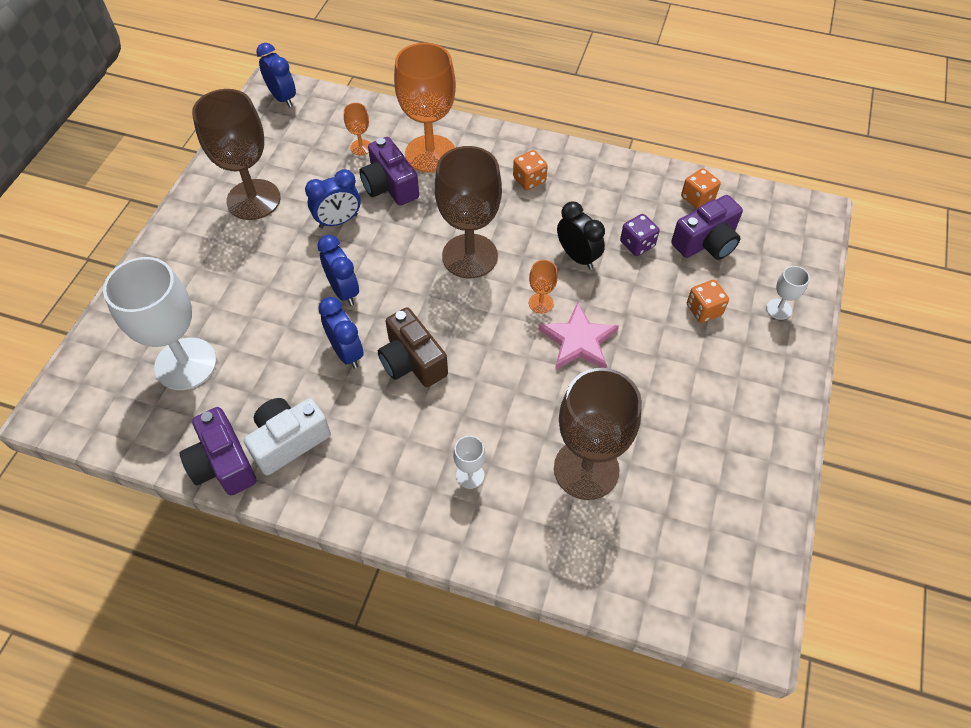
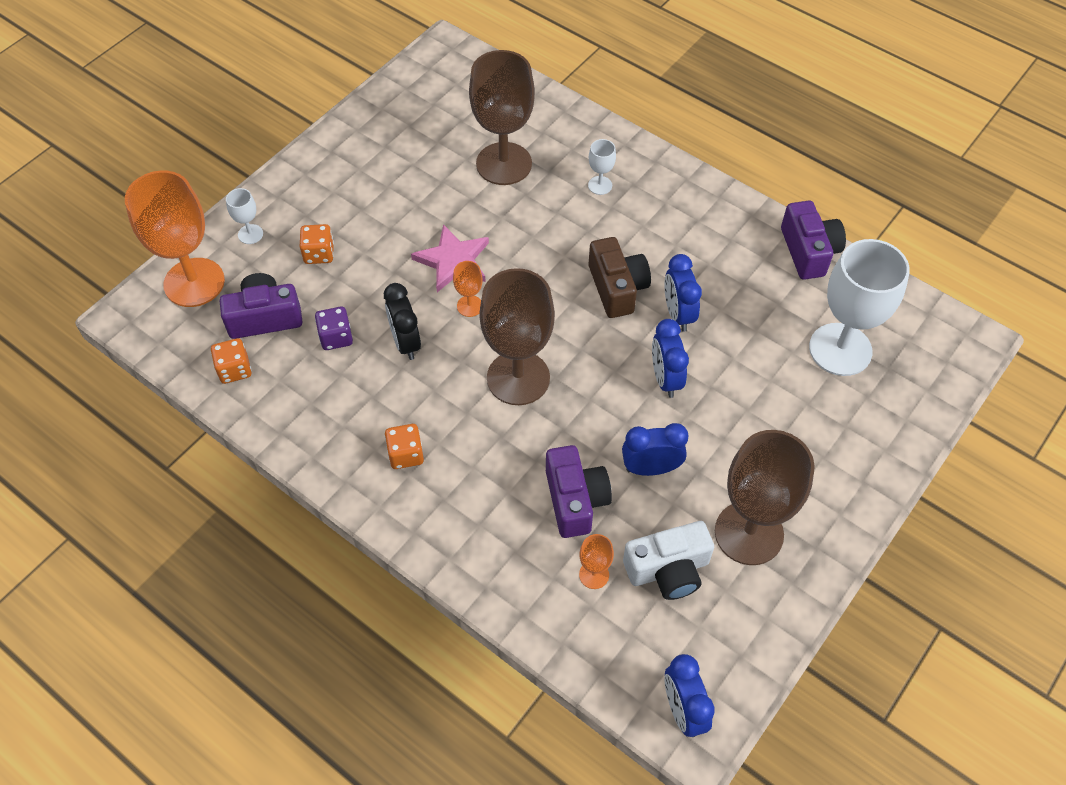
camera: 160 degrees left, 0 degrees up
(289, 441) = (748, 253): white camera -> white camera (668, 570)
(430, 154) = (508, 534): orange goblet -> orange goblet (194, 282)

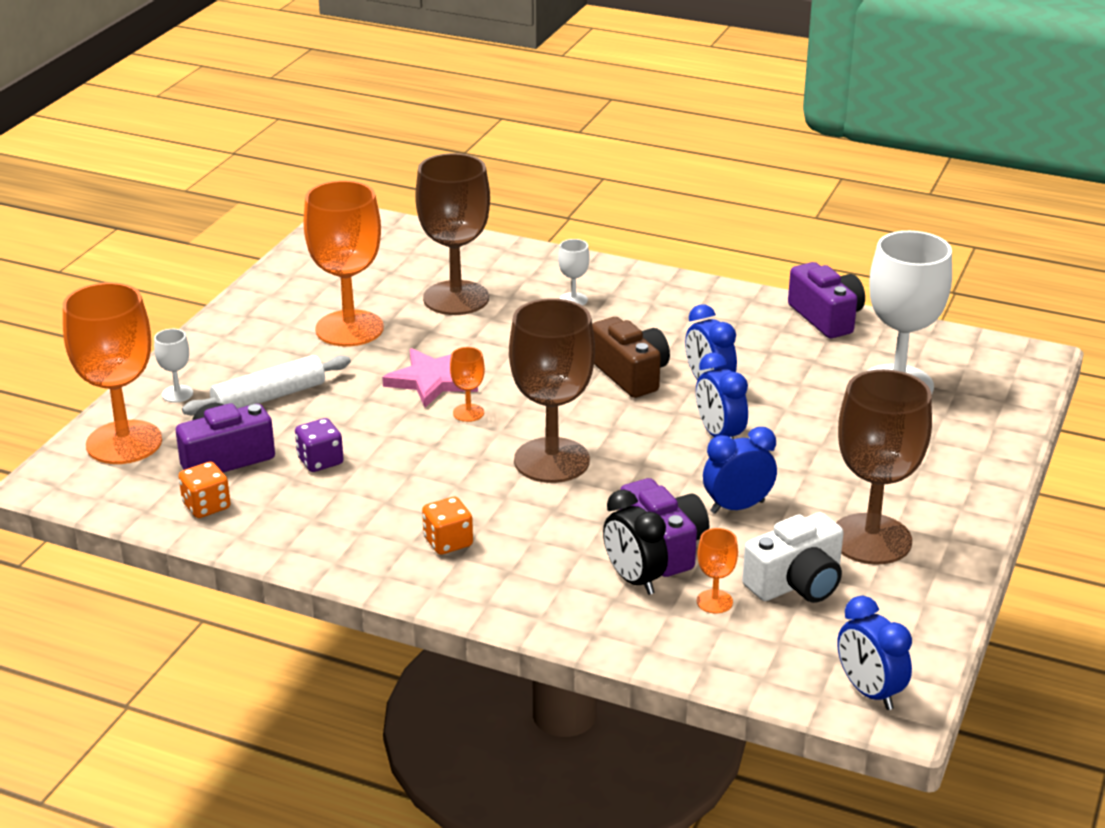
camera: 15 degrees left, 25 degrees down
(319, 254) = (269, 397): orange dice -> white rolling pin
(405, 342) = (406, 452): black clock -> black clock (633, 580)
(406, 184) = (349, 329): none -> orange goblet

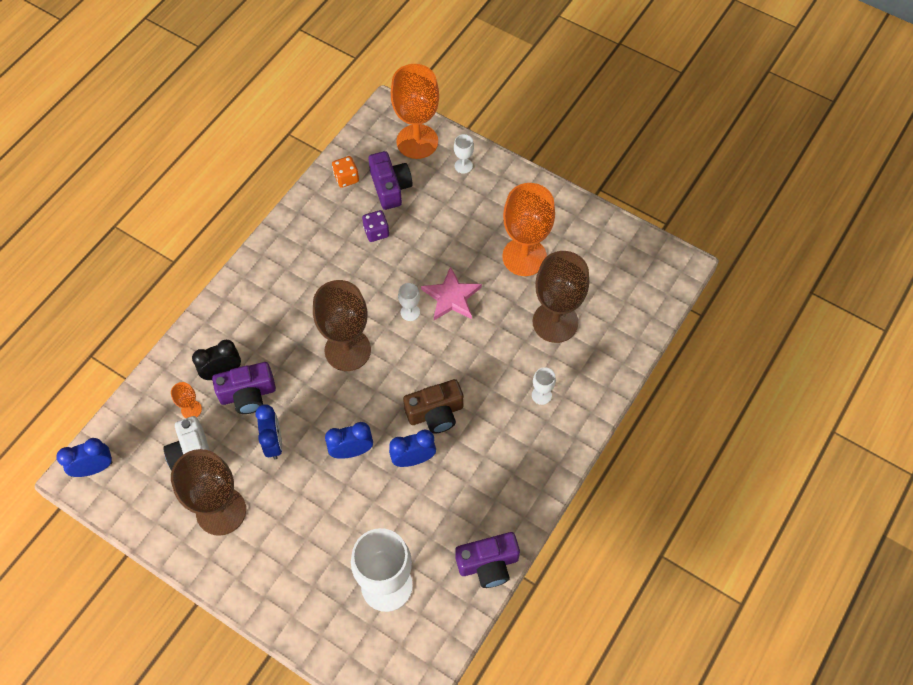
camera: 100 degrees right, 30 degrees up
(269, 397) = (450, 210): white rolling pin -> none
(448, 542) = (282, 287): orange dice -> none
(468, 413) = (410, 312): orange goblet -> white goblet

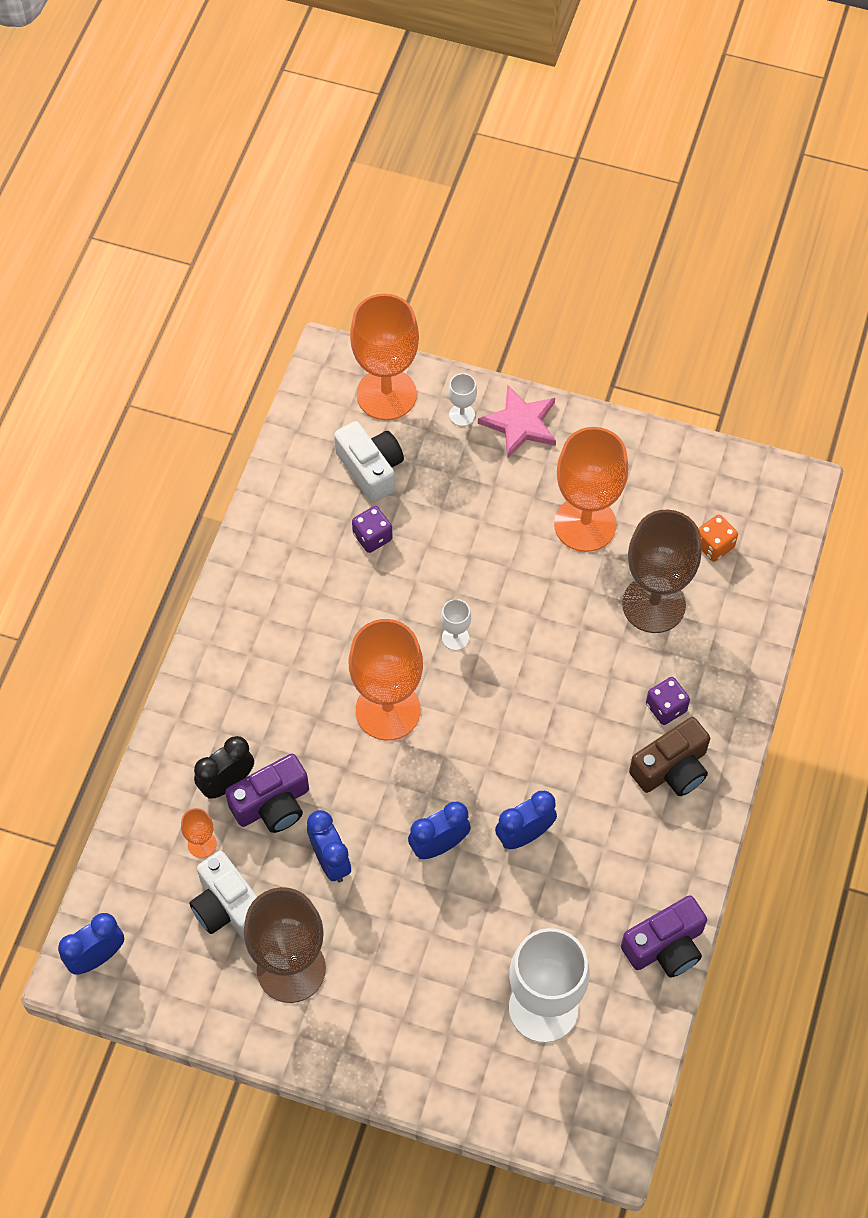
camera: 15 degrees left, 0 degrees up
(346, 178) = (305, 470): orange dice -> orange dice (714, 545)
(347, 350) = (388, 710): brown goblet -> orange goblet
(390, 187) = (371, 469): purple camera -> white camera
(435, 413) = (534, 766): brown camera -> brown camera (671, 769)
(451, 297) = (504, 603): pink star -> pink star (520, 423)
(541, 395) = (666, 707): white goblet -> purple dice

